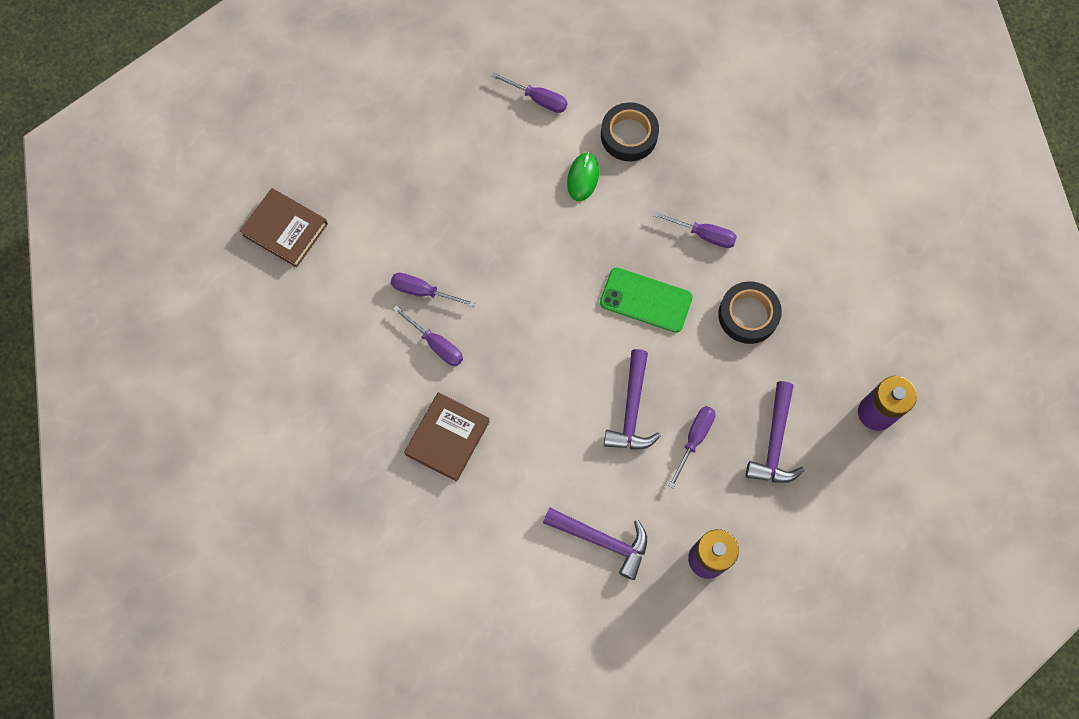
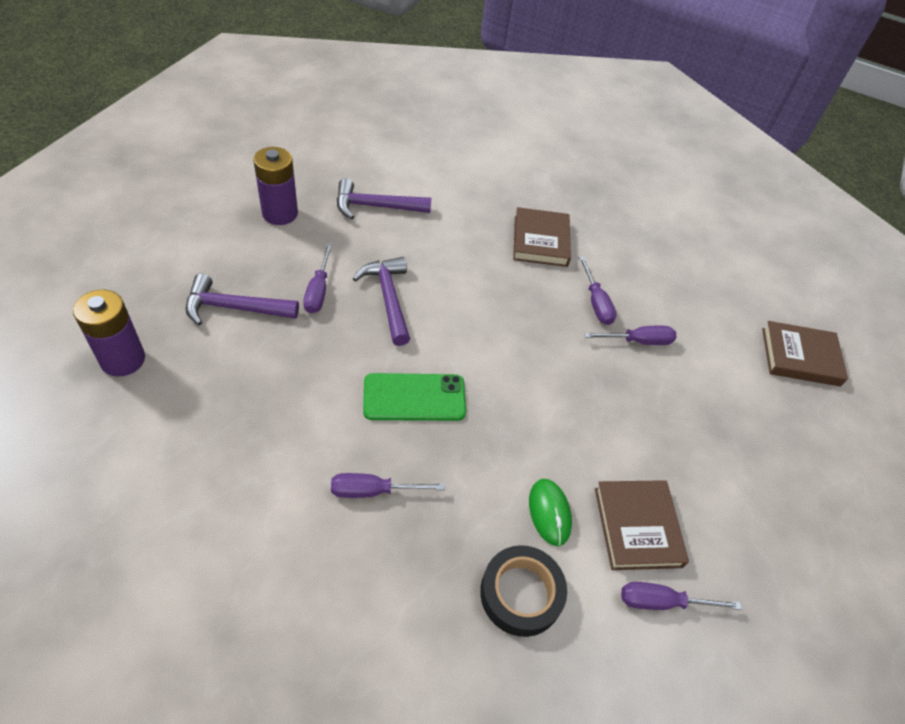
camera: 150 degrees right, 20 degrees down
(436, 344) = (596, 302): purple screwdriver -> purple screwdriver turned 120 degrees counterclockwise
(525, 147) = (637, 527): none -> brown book
(748, 315) = (292, 416): black tape -> none
(774, 442) = (235, 308): purple hammer -> purple hammer turned 75 degrees counterclockwise

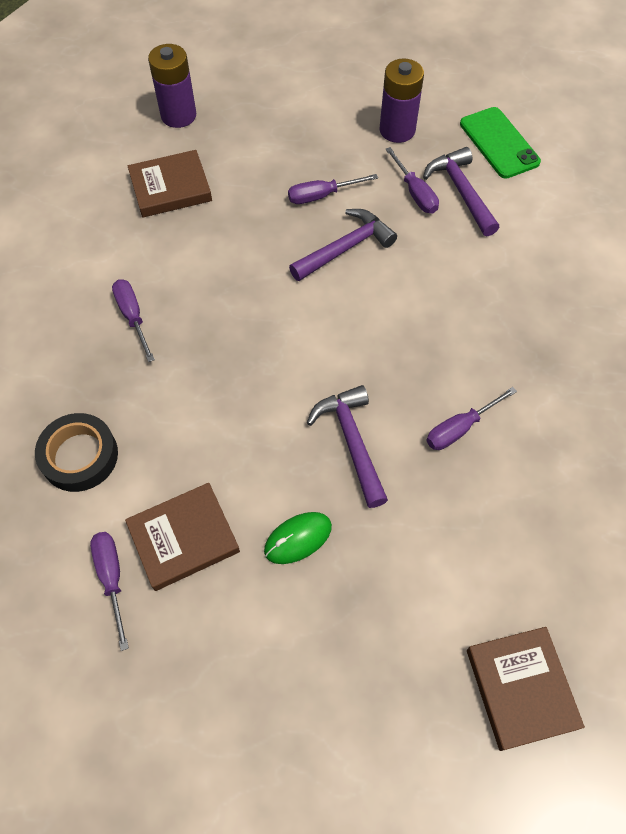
camera: 75 degrees right, 10 degrees up
(235, 308) = (267, 152): purple hammer -> purple hammer (352, 442)
(414, 397) = (241, 310): green phone -> green phone (499, 143)
(540, 241) = (520, 347): brown book -> brown book (170, 188)
(549, 513) = (167, 456): green mouse -> green mouse (298, 538)
(638, 341) = (428, 486): purple screwdriver -> purple screwdriver (415, 193)

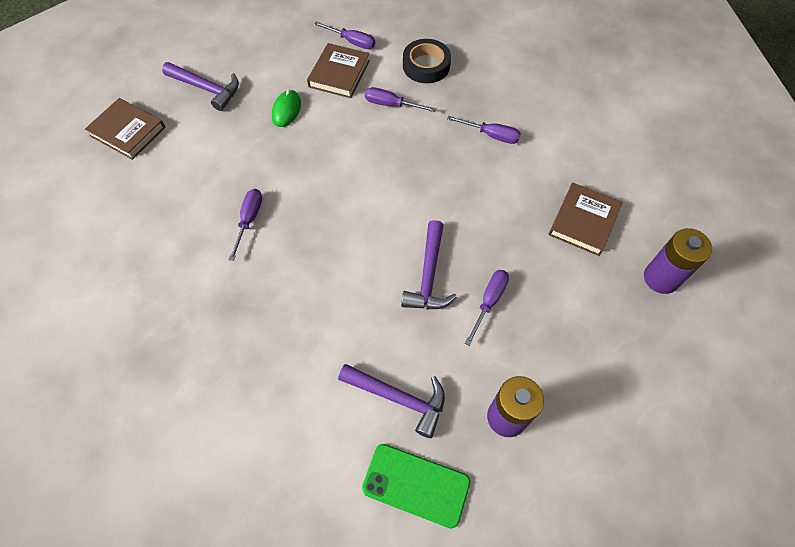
camera: 135 degrees right, 0 degrees up
(352, 442) = (303, 168): purple hammer -> purple hammer (206, 89)
(415, 193) = (430, 364): purple screwdriver -> purple screwdriver (391, 105)

